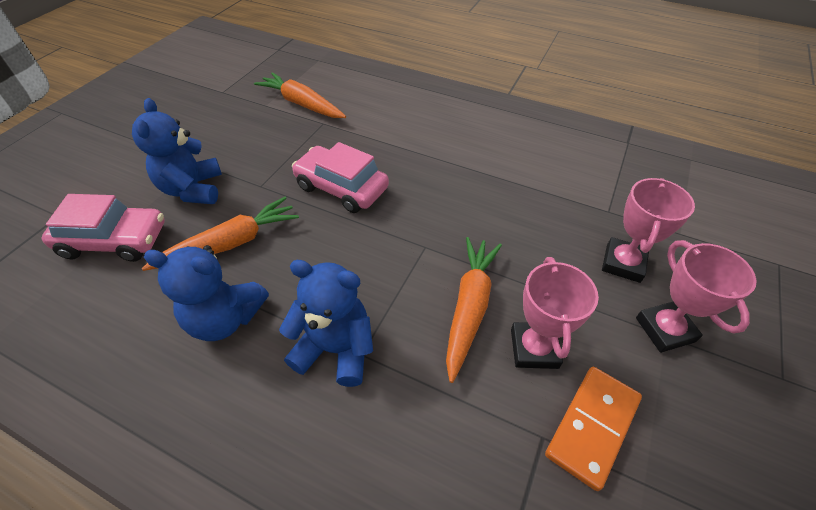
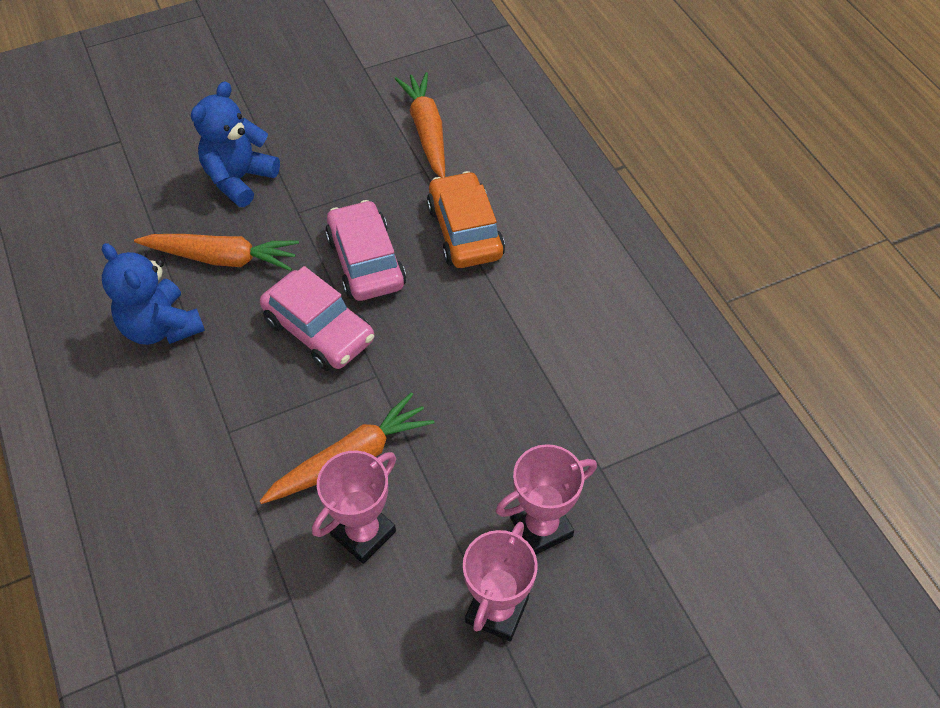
camera: 40 degrees right, 5 degrees up
(114, 240) = (141, 195): pink car -> pink car (319, 330)
(335, 349) = (214, 413): blue teddy bear -> none
(385, 140) = (465, 231): none -> orange car
(592, 426) = (335, 623): orange domino -> none

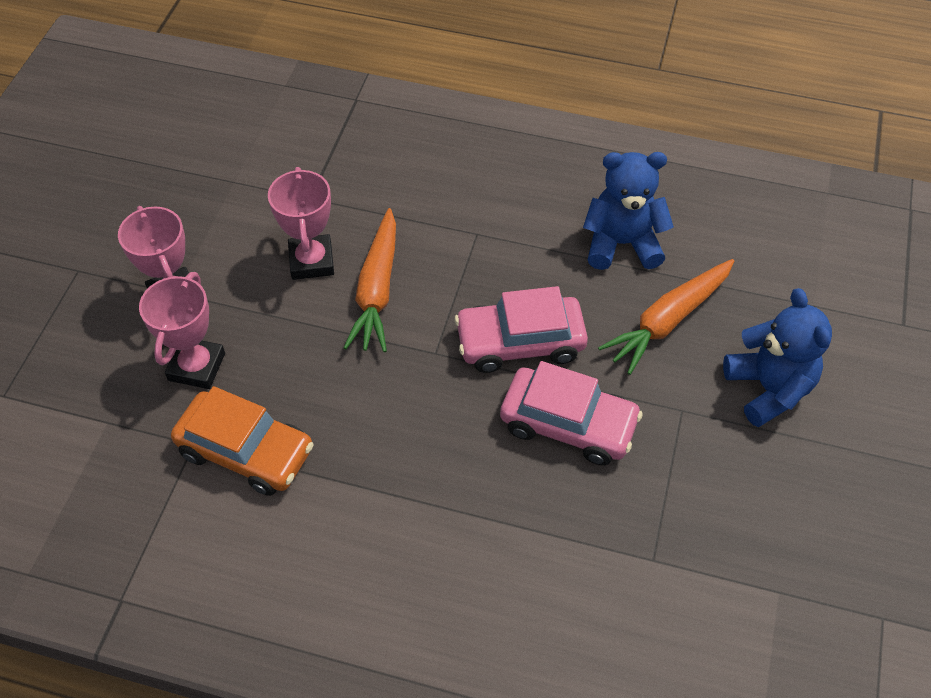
camera: 130 degrees right, 0 degrees up
(427, 132) = (713, 606): orange carrot -> none
(465, 231) = (533, 534): orange car -> orange car (246, 451)

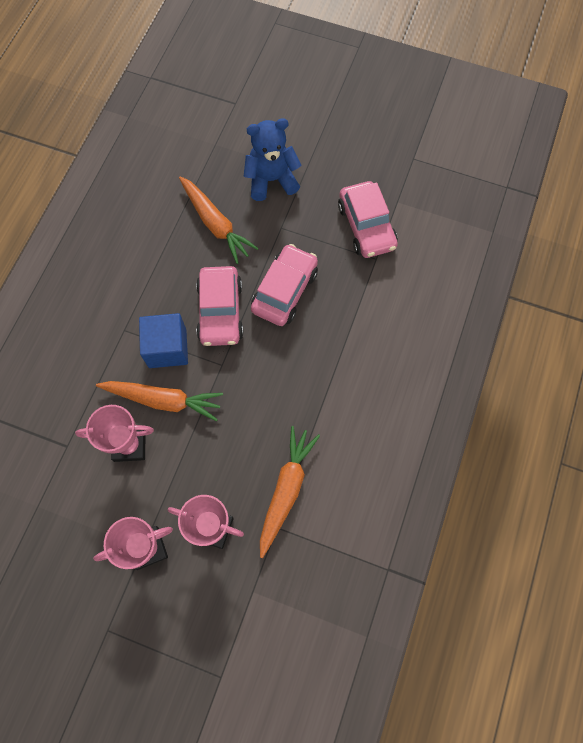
camera: 85 degrees left, 15 degrees up
(246, 451) = (286, 490): orange car -> orange carrot
(454, 285) = (167, 348): none -> blue cube
(622, 244) = (149, 240): blue teddy bear -> none
(714, 541) = (366, 226): none -> pink car

